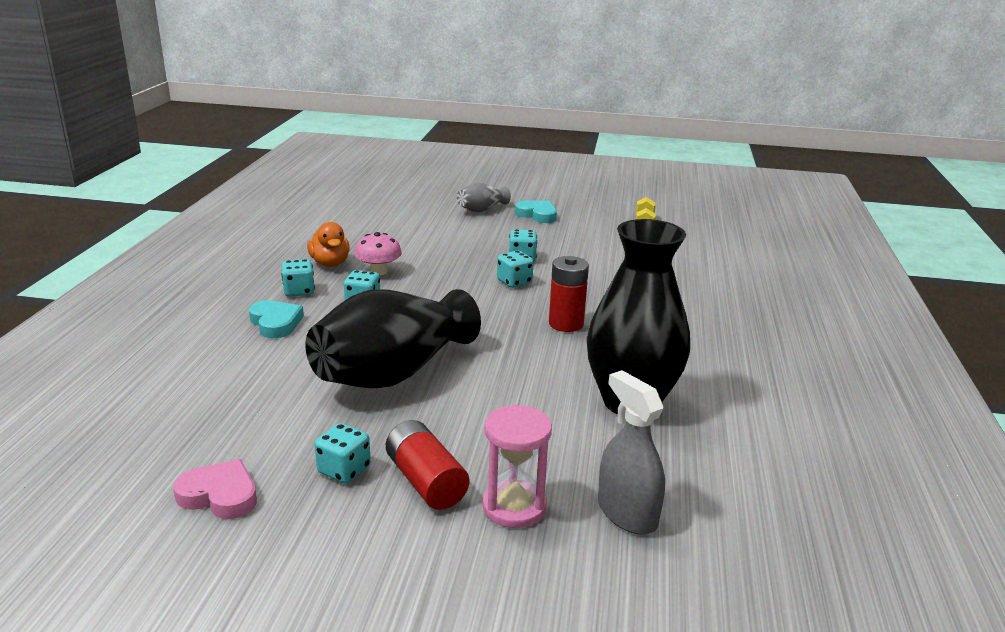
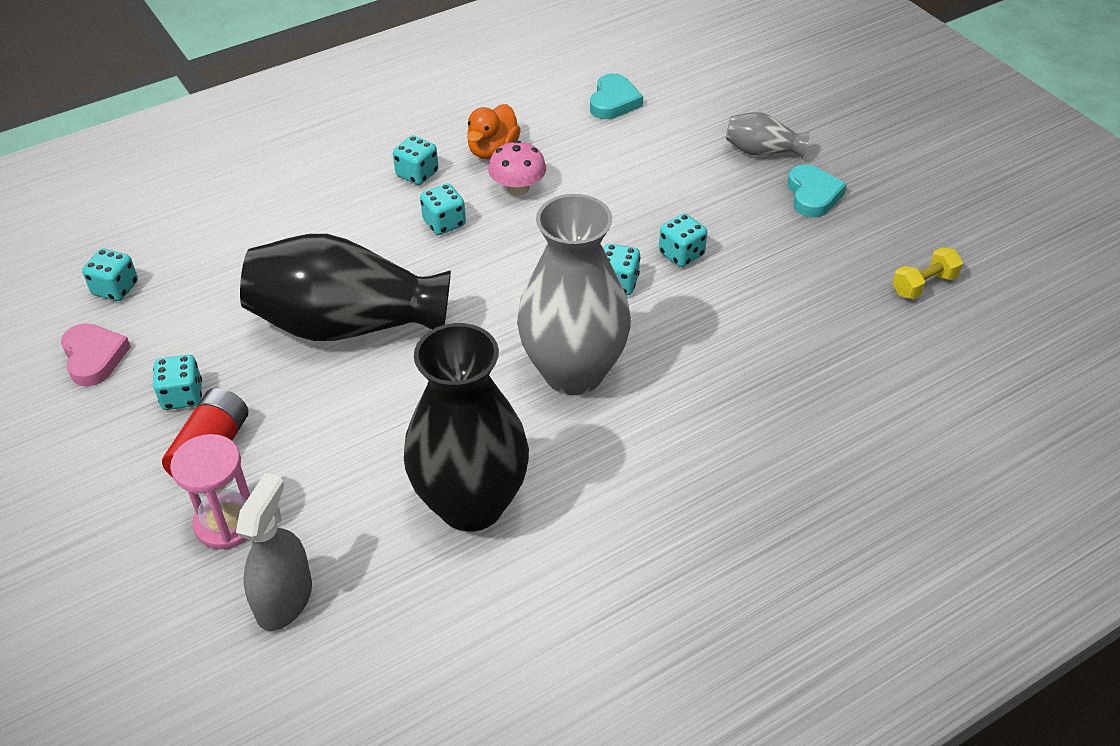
camera: 50 degrees right, 20 degrees up
(160, 450) = (115, 288): none -> turquoise dice
(275, 323) = (348, 203): turquoise heart -> turquoise heart (613, 101)
(566, 324) = (573, 372): red battery -> grey vase

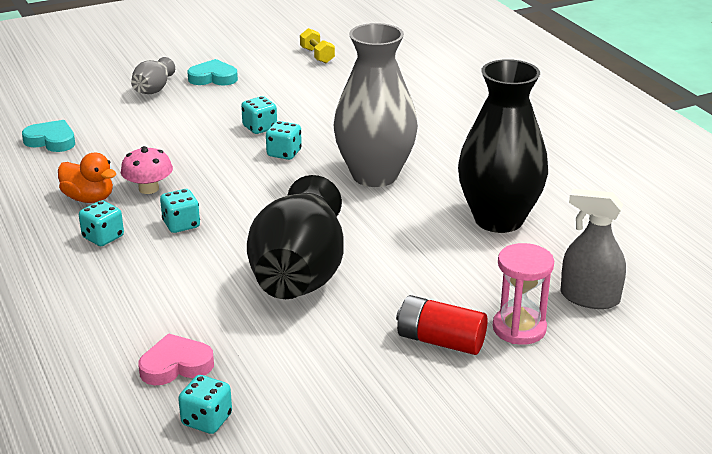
camera: 85 degrees left, 15 degrees down
(94, 357) = (310, 425): pink heart -> pink heart (176, 365)
(182, 396) = (372, 362): turquoise dice -> none

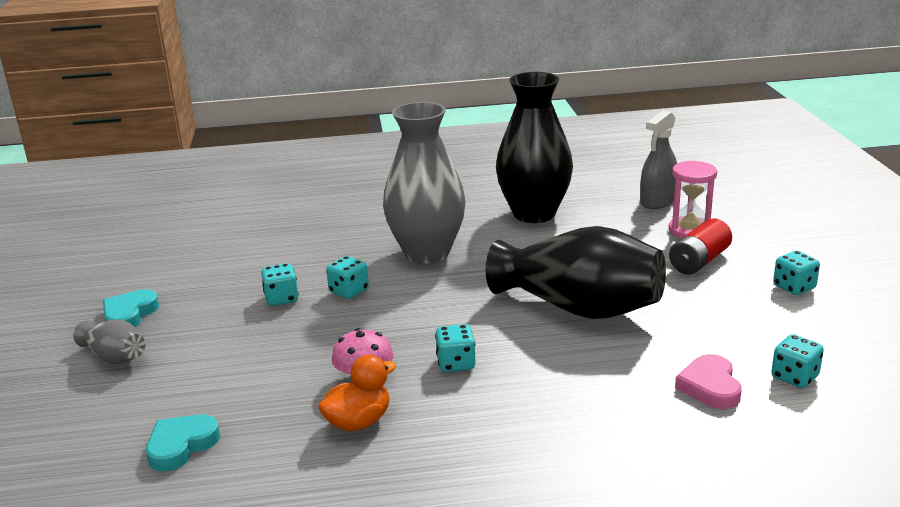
camera: 70 degrees left, 5 degrees down
(103, 237) = (454, 416): turquoise dice -> turquoise dice (794, 287)
(317, 55) = (147, 249): yellow dumbbell -> none

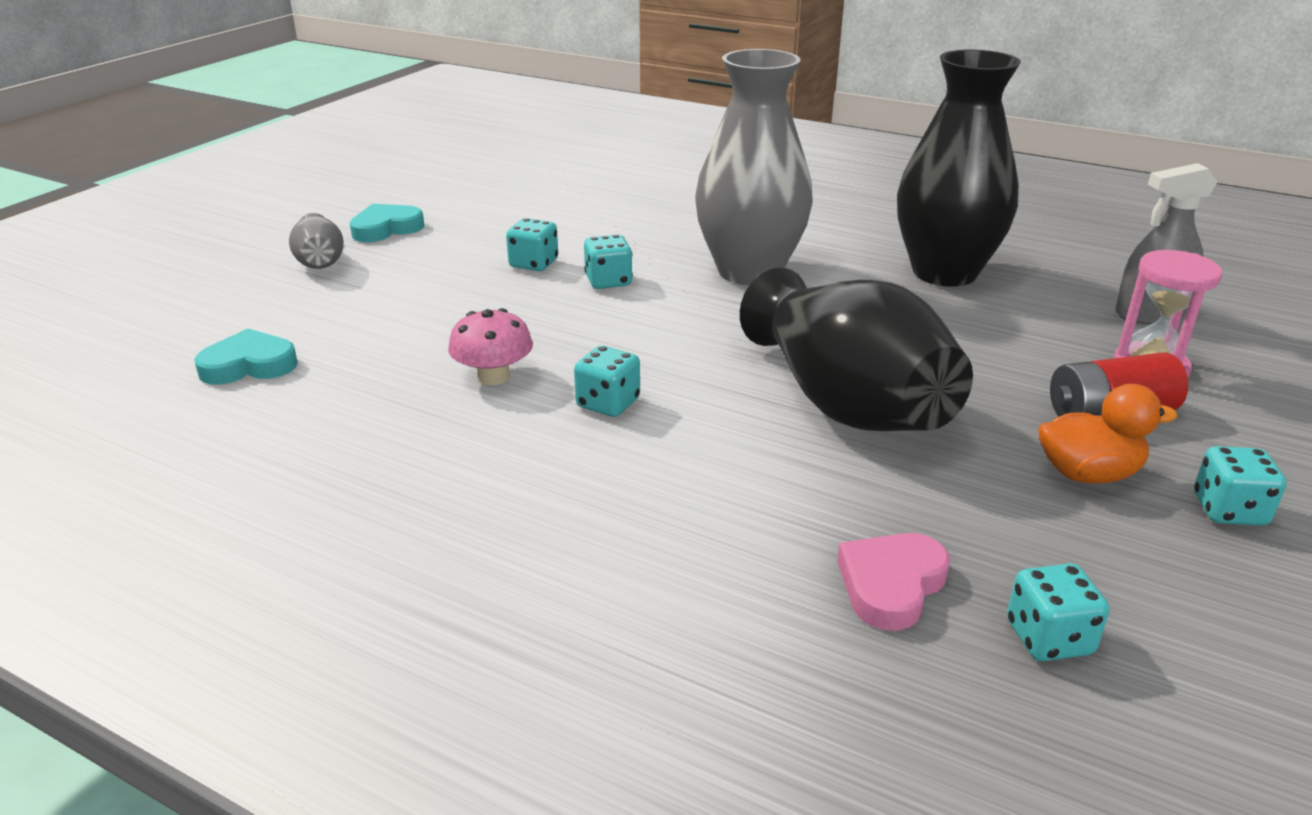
camera: 35 degrees right, 5 degrees up
(358, 422) = (423, 419): orange duck -> orange duck (1088, 474)

